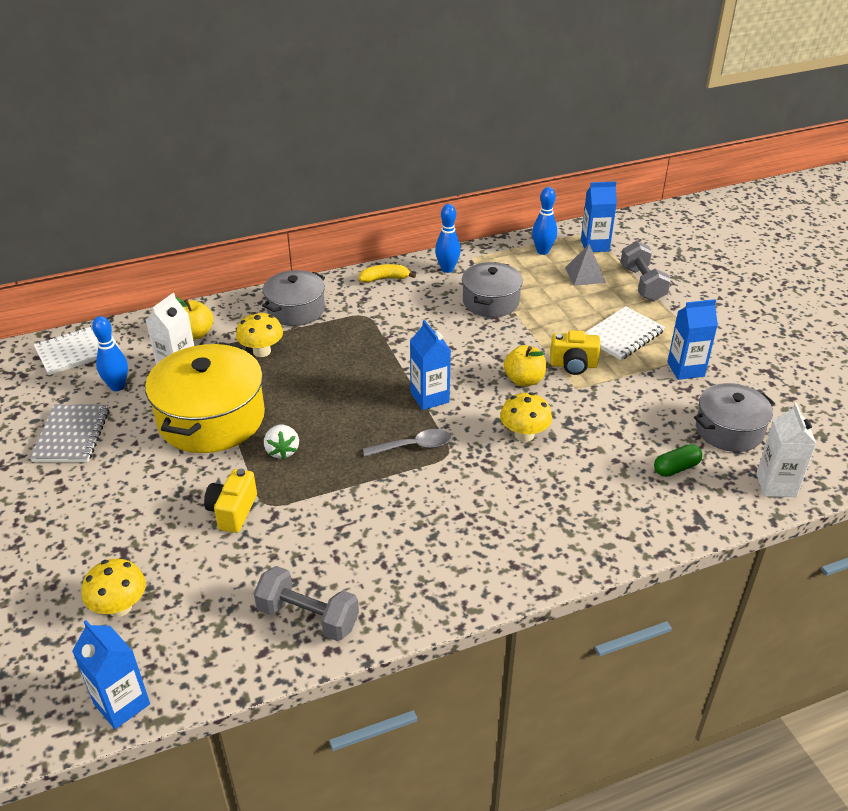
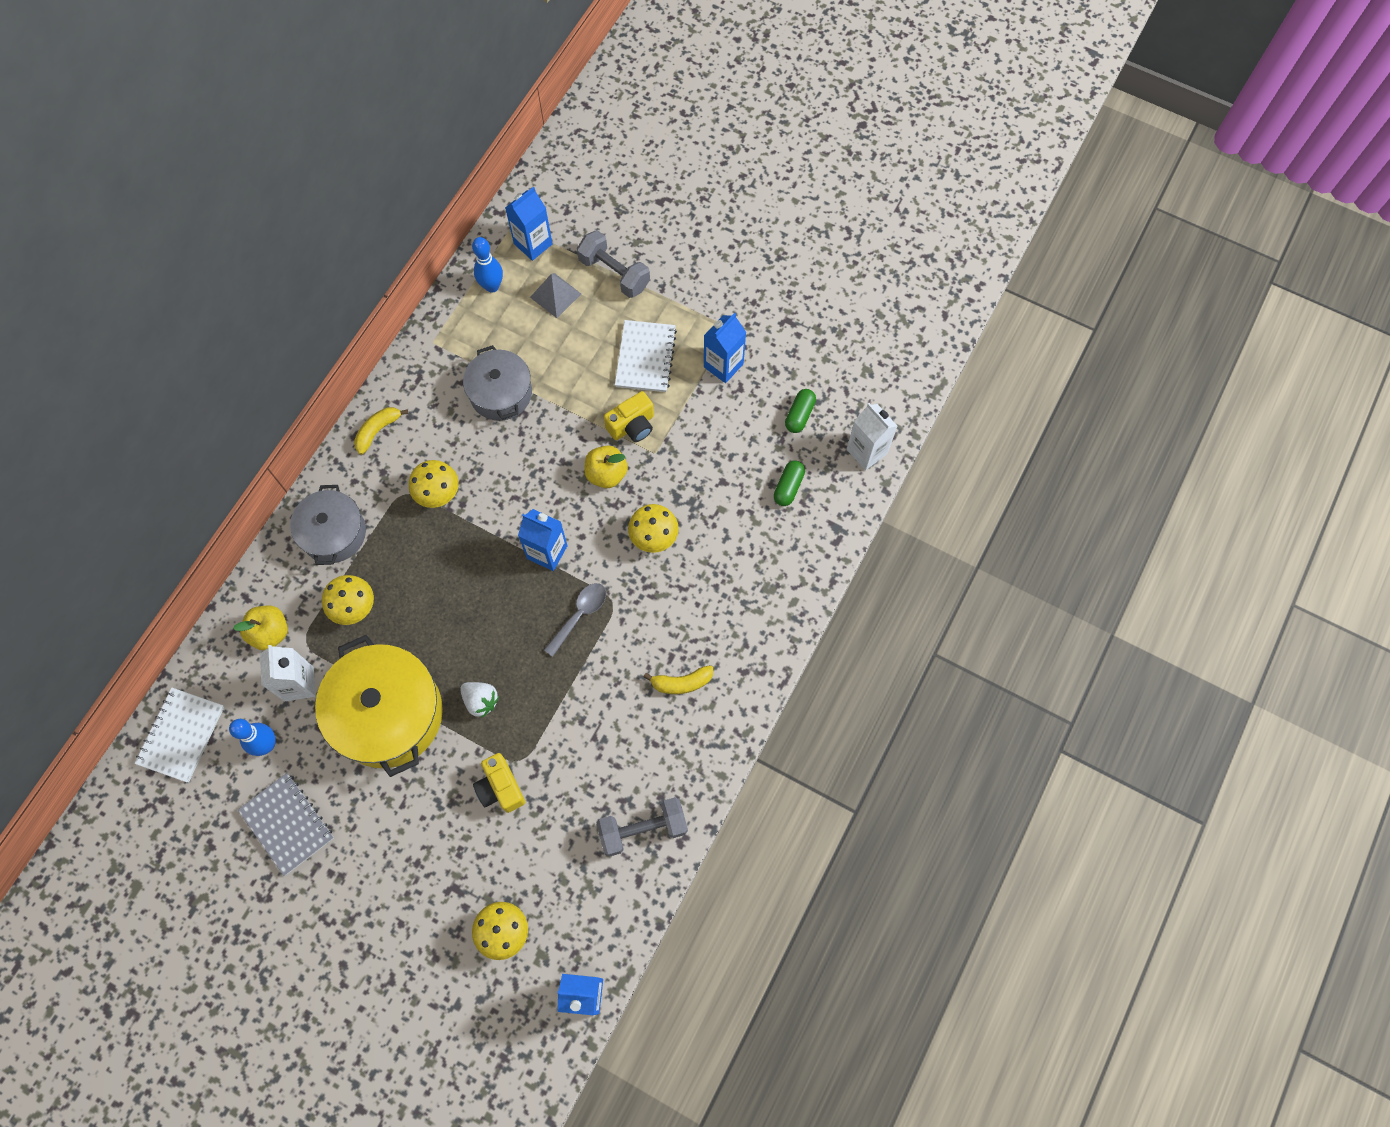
camera: 40 degrees left, 30 degrees up
(388, 327) = (438, 493): none -> yellow mushroom
(447, 269) = (424, 375): blue bowling pin -> none
(450, 538) = (681, 683): none -> yellow banana
(729, 430) = (799, 415): grey pot -> green capsule

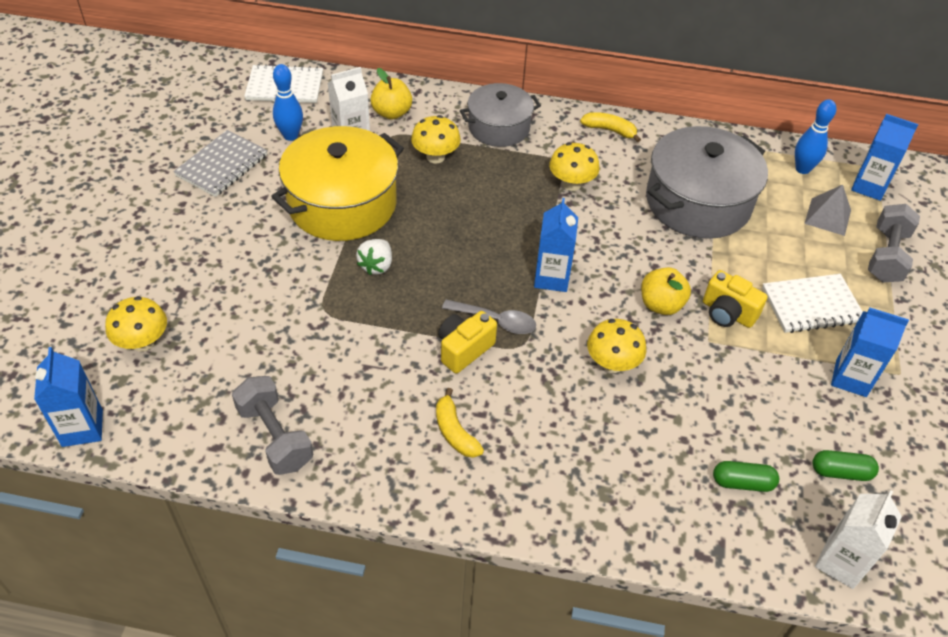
camera: 70 degrees right, 20 degrees down
(500, 788) = (291, 303): yellow camera -> yellow camera (464, 349)
(501, 393) = (698, 202): grey pot -> grey pot, size x1.61

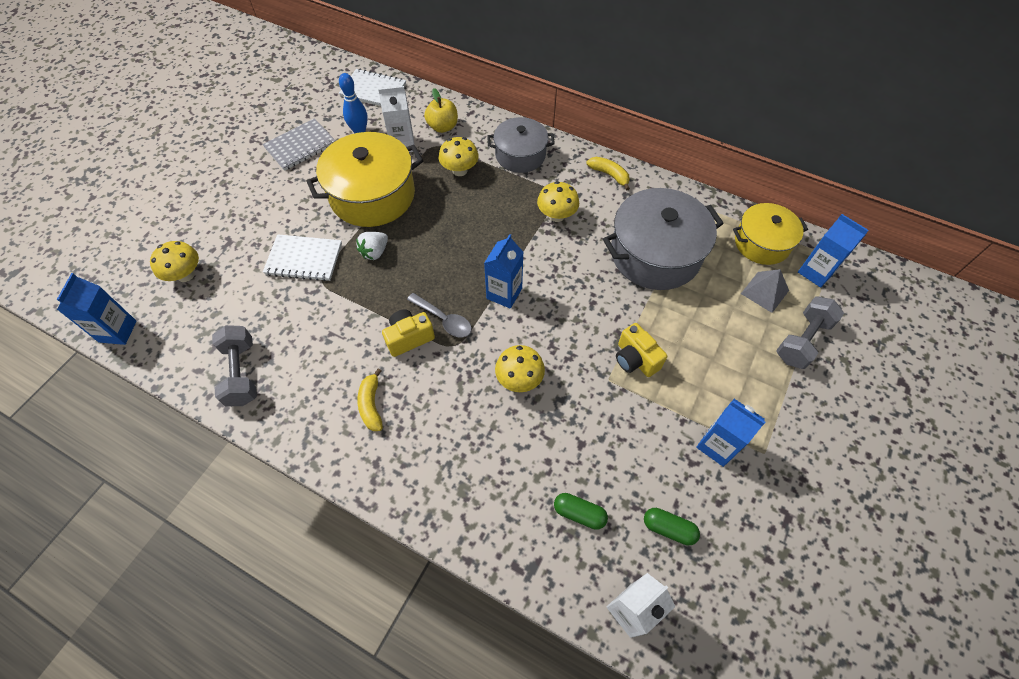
camera: 20 degrees right, 10 degrees up
(661, 305) = (582, 338): yellow apple -> none
(802, 169) = (762, 243): blue bowling pin -> yellow pot
(811, 305) = (712, 370): white notebook -> white notebook (304, 259)

